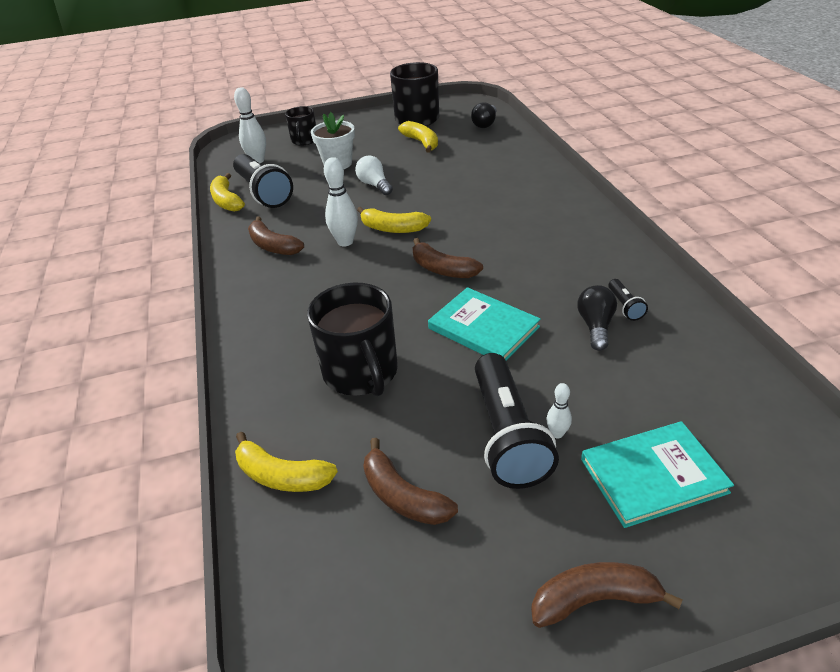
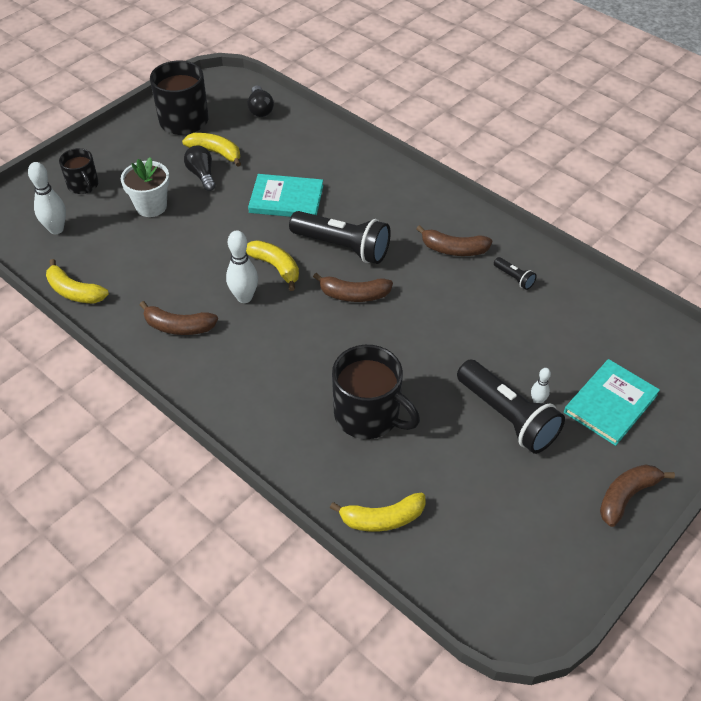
camera: 35 degrees left, 10 degrees up
(263, 192) = (105, 268): black flashlight -> black flashlight (342, 247)
(374, 185) = (214, 222): white light bulb -> none
(393, 228) = (275, 267): yellow banana -> yellow banana turned 120 degrees counterclockwise
(403, 496) = (475, 491): brown banana -> brown banana (453, 249)
(483, 327) = (428, 337): turquoise book -> turquoise book (286, 199)
(595, 326) = (505, 304): black light bulb -> black light bulb (202, 175)

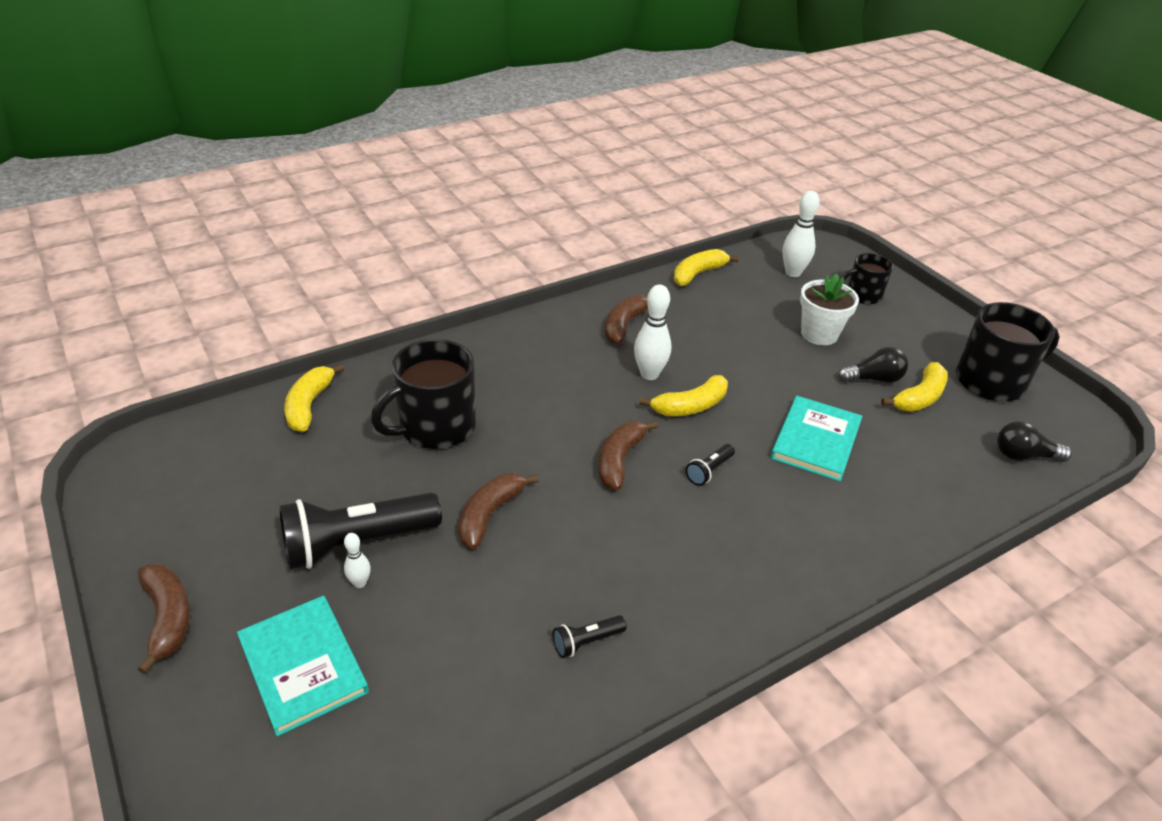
camera: 105 degrees right, 10 degrees down
(342, 247) = (709, 471): black flashlight -> black flashlight, size x0.44
(453, 249) = (671, 587): brown banana -> brown banana (489, 515)

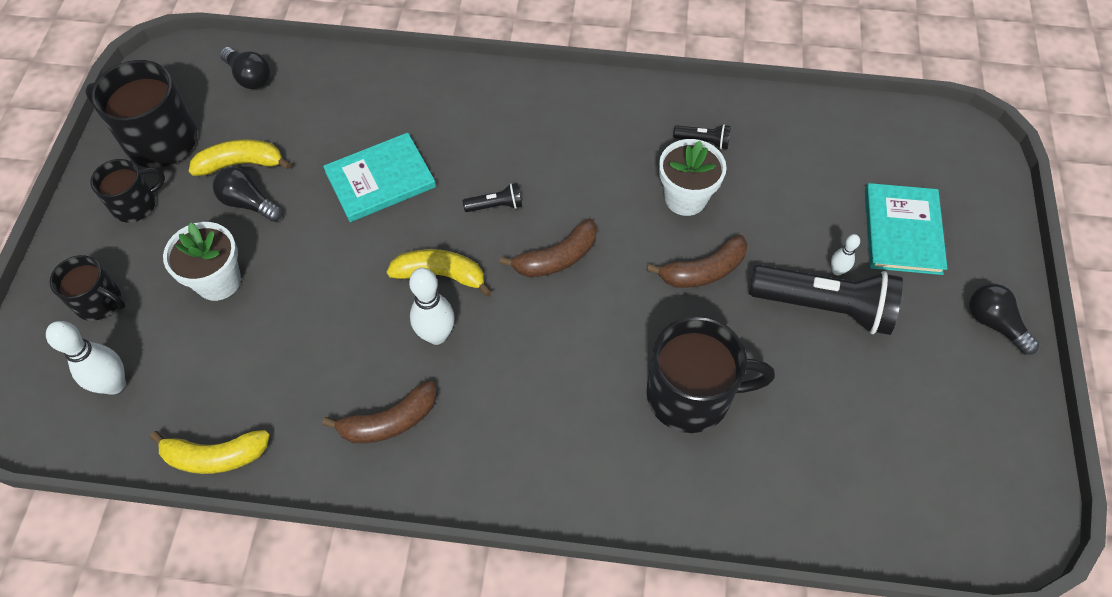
camera: 140 degrees left, 20 degrees up
(168, 618) = (994, 323): brown banana -> black light bulb
(309, 405) = (803, 507): yellow banana -> none
(556, 569) = (685, 198): none -> white flower pot
(934, 343) = (136, 204): none -> black mug

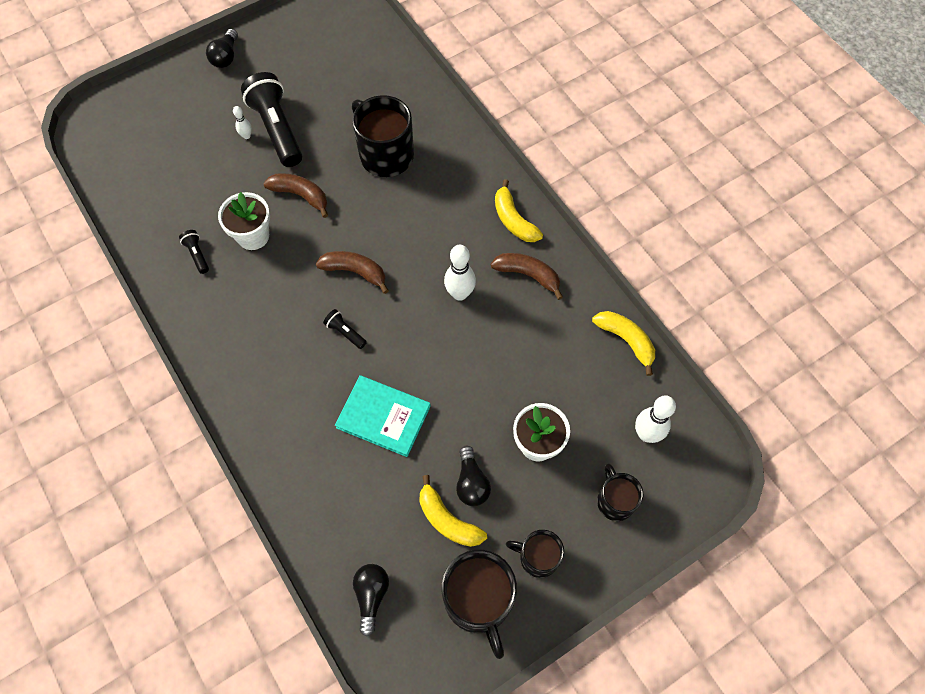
camera: 130 degrees left, 5 degrees up
(440, 275) = (420, 323): yellow banana -> yellow banana (513, 220)
(902, 231) = (191, 121): turquoise book -> none

